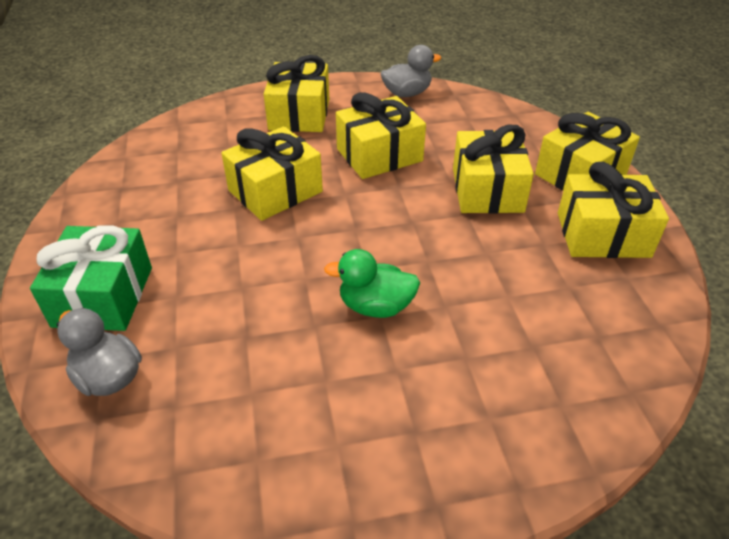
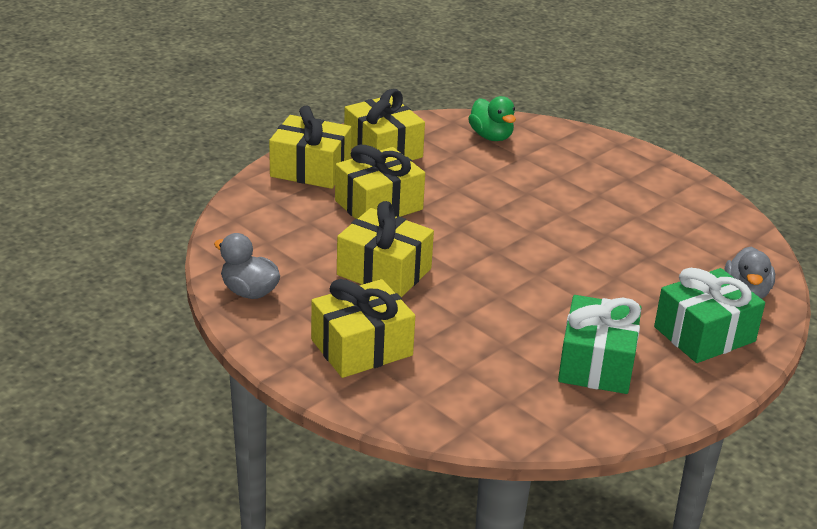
camera: 125 degrees left, 10 degrees down
(156, 208) = (596, 363): none -> green gift
(275, 191) = (498, 308): yellow gift -> none
(375, 306) = (561, 216): green duck -> green duck (491, 136)

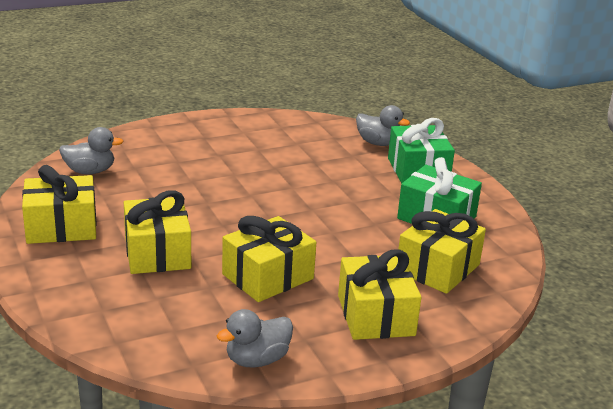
camera: 70 degrees left, 5 degrees down
(310, 169) = (60, 274): yellow gift -> yellow gift (437, 268)
(491, 136) = (90, 171): green duck -> grey duck

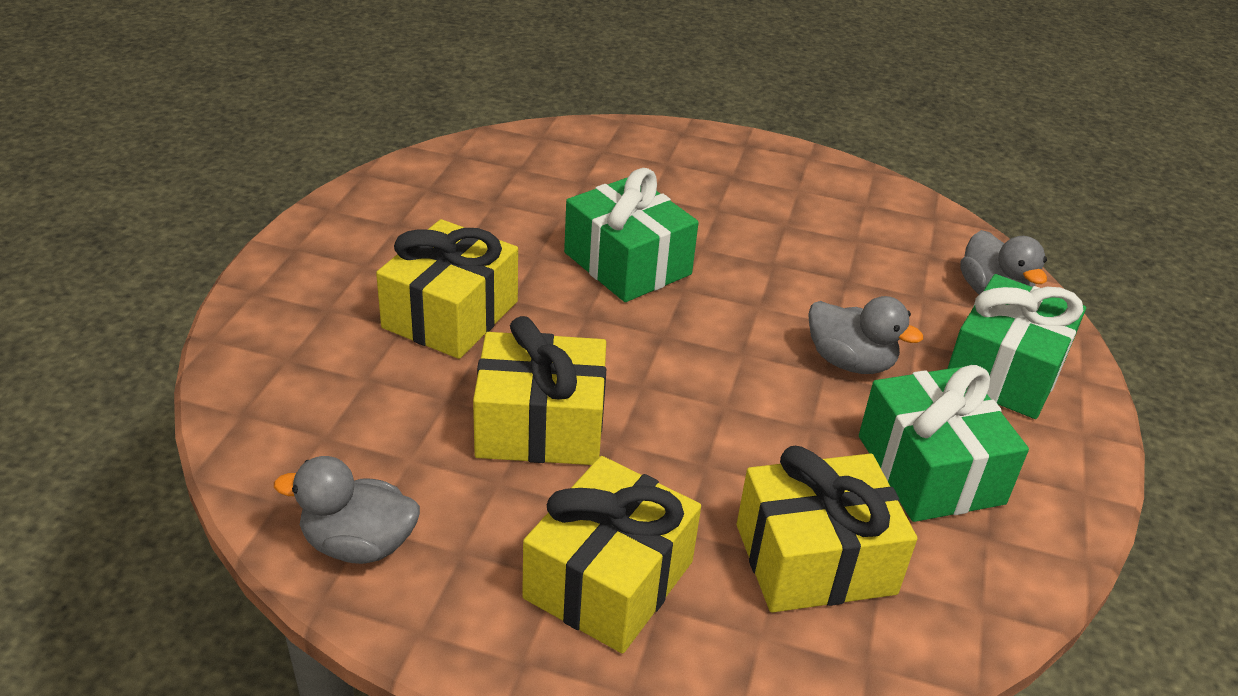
camera: 40 degrees right, 10 degrees up
(61, 227) = (392, 223): yellow gift -> none
(90, 171) = (522, 163): grey duck -> grey duck (850, 362)
(210, 194) = (627, 263): none -> green gift

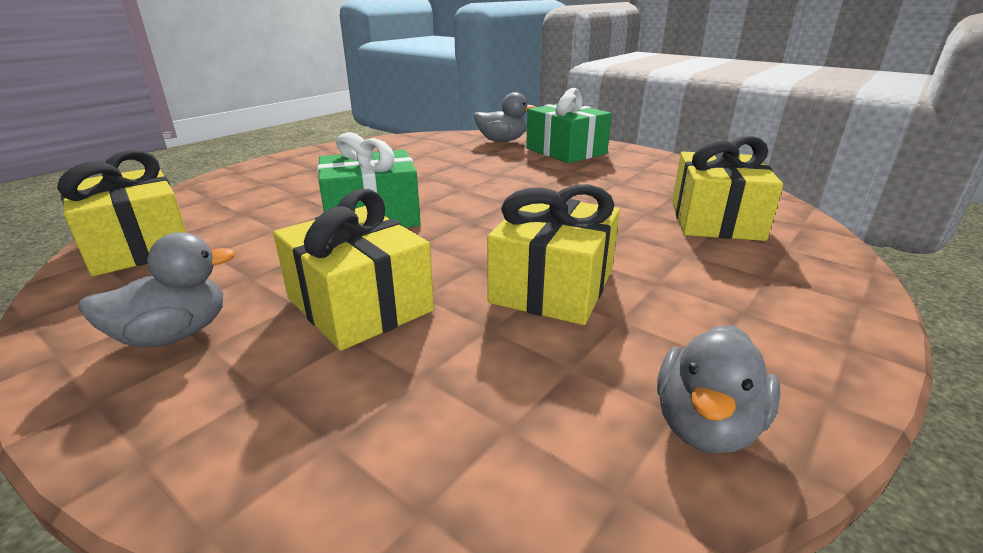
camera: 65 degrees left, 10 degrees down
(609, 580) = (743, 289): yellow gift -> yellow gift (138, 246)
(850, 362) = (537, 178): grey duck -> grey duck (174, 335)
(930, 469) = (640, 180): green gift -> none

